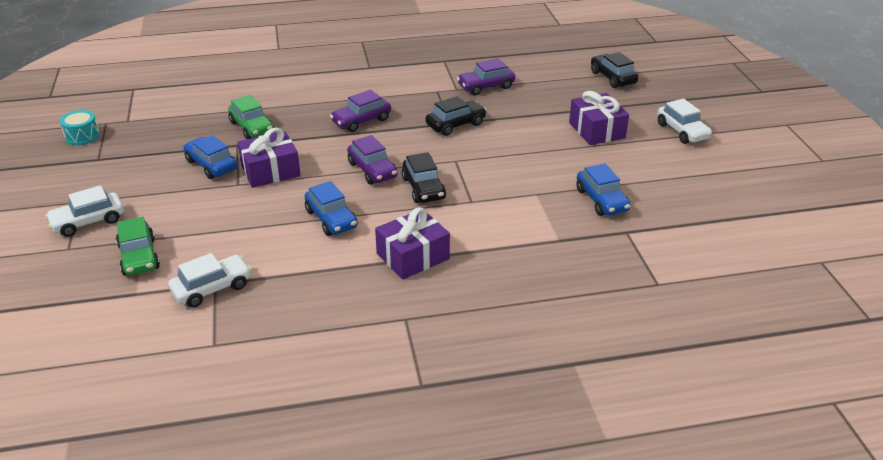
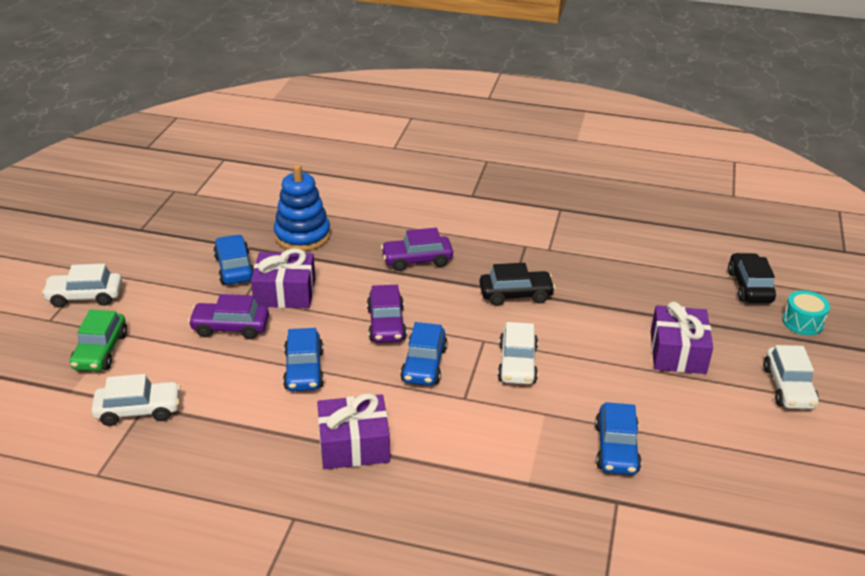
camera: 25 degrees right, 0 degrees up
(82, 136) = (144, 200): turquoise drum -> turquoise drum (802, 322)
(252, 127) = (302, 235): green car -> blue stacking toy
(423, 188) = (424, 364): black car -> blue car
(486, 87) = (584, 256): purple car -> purple car (230, 327)
(492, 168) = (517, 364): none -> white car

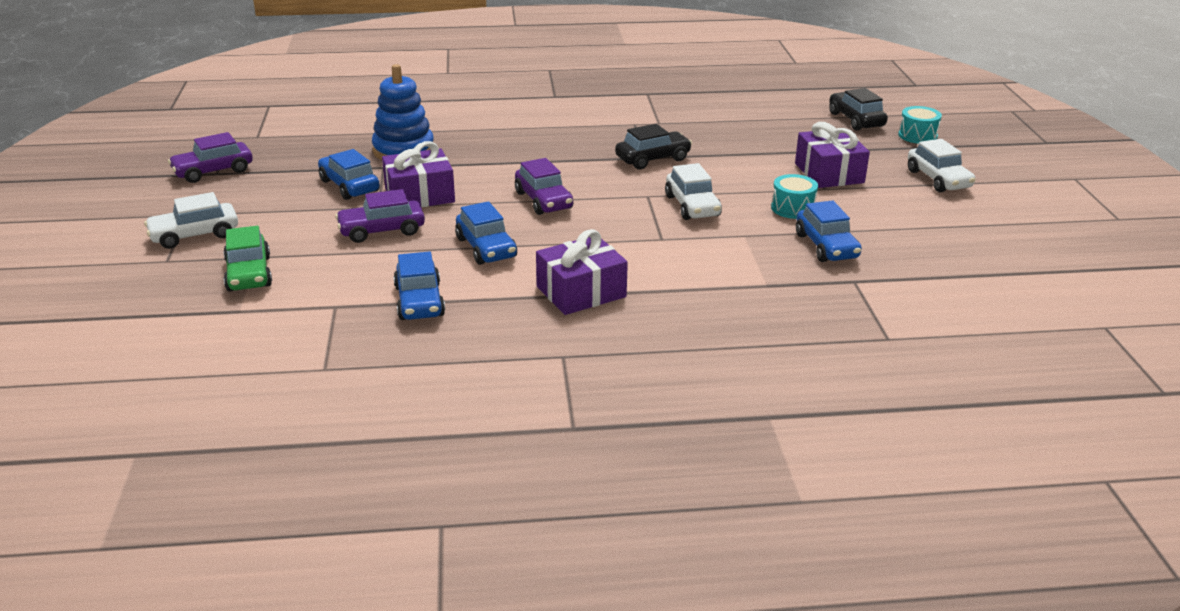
camera: 20 degrees left, 5 degrees down
(139, 410) = (331, 311): white car -> none
(417, 260) = (537, 150): purple car -> purple car (213, 171)
(424, 364) = (604, 222): blue car -> blue car (419, 301)
(613, 390) = (793, 208): none -> turquoise drum

